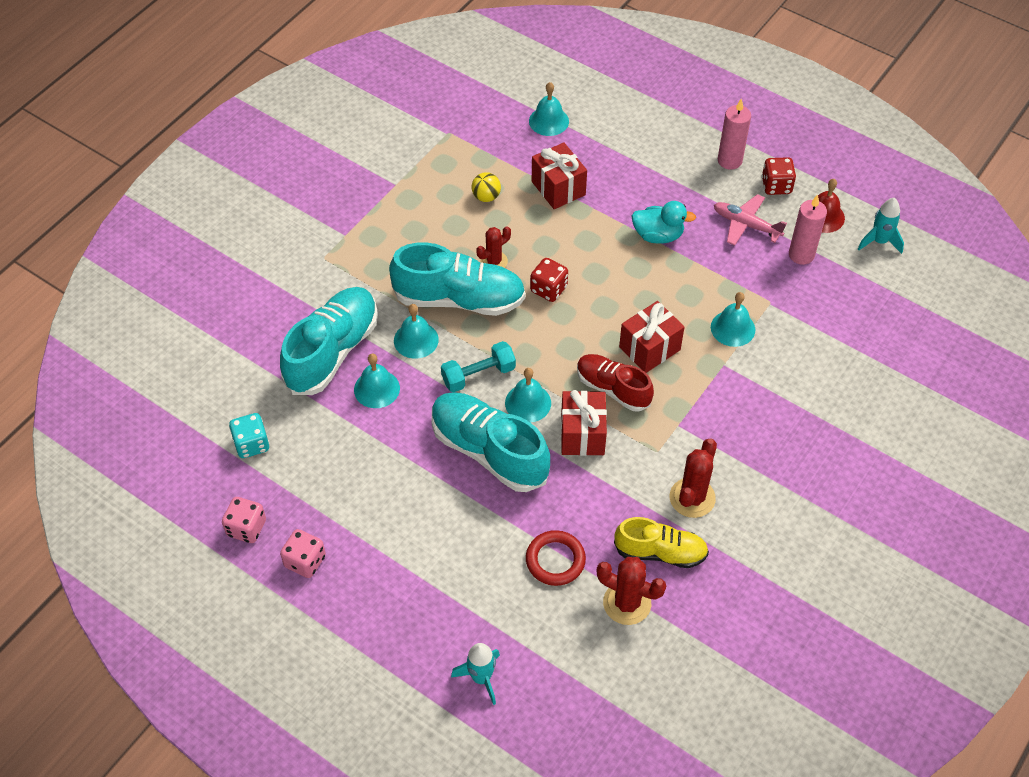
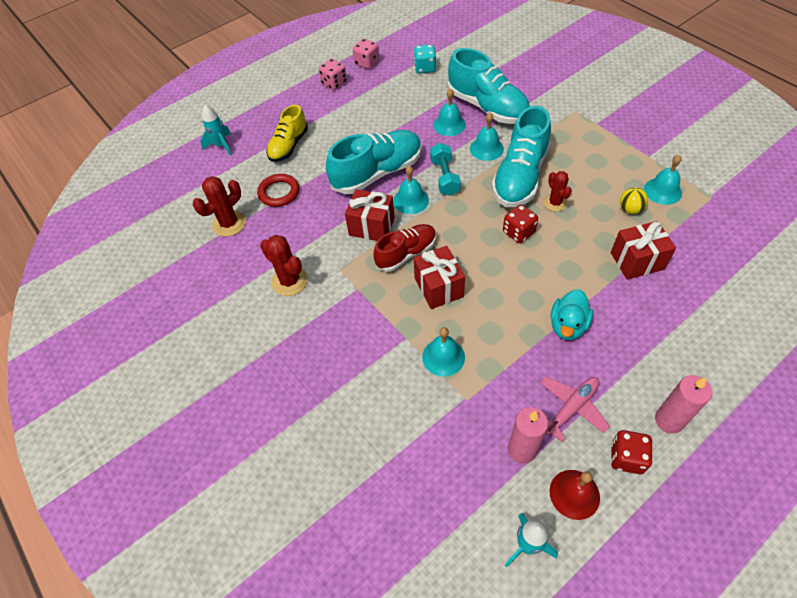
camera: 110 degrees right, 0 degrees up
(548, 121) = (730, 271): turquoise bell -> turquoise bell (662, 191)
(660, 552) = (256, 251): yellow shoe -> yellow shoe (288, 146)

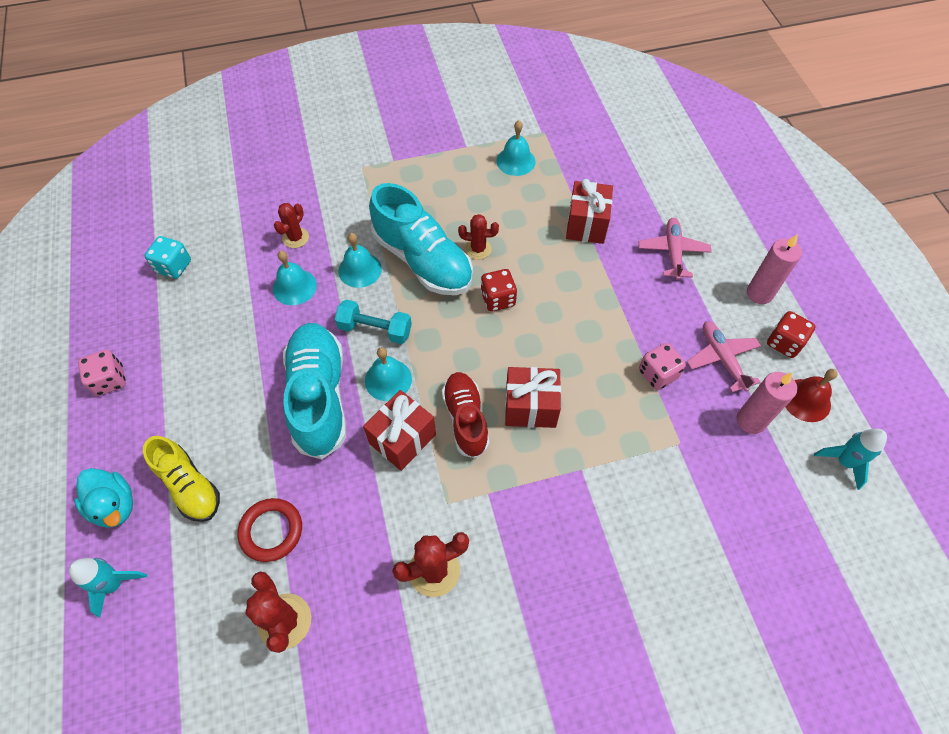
camera: 70 degrees left, 5 degrees up
(367, 63) = (104, 325): pink dice -> pink dice (657, 374)
(443, 357) = (621, 442): turquoise bell -> none
(487, 107) = (295, 238): turquoise shoe -> red cactus
(568, 325) = (632, 316): turquoise duck -> turquoise duck (114, 505)
(630, 209) = (523, 196): yellow ball -> none
(660, 333) = (672, 252): none -> pink plane

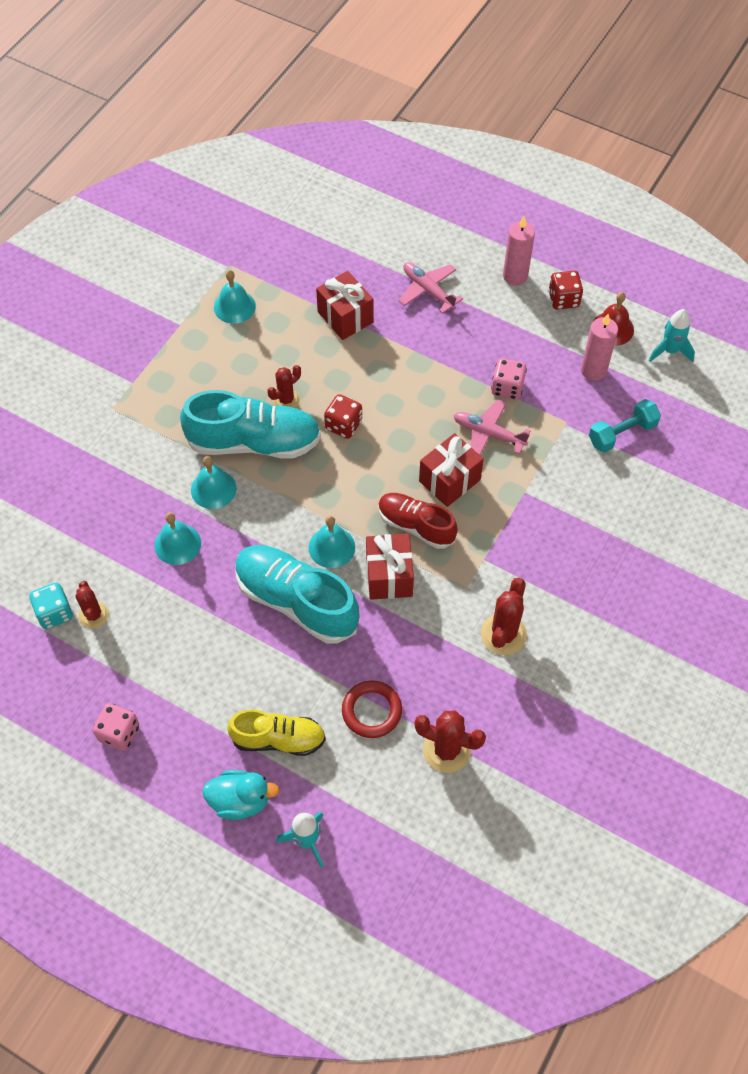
camera: 45 degrees left, 0 degrees up
(295, 238) = (129, 508): red cactus -> red cactus (93, 615)
(375, 329) = (279, 521): turquoise dumbbell -> turquoise dumbbell (622, 433)
(722, 358) = (536, 343): pink plane -> pink plane (488, 434)

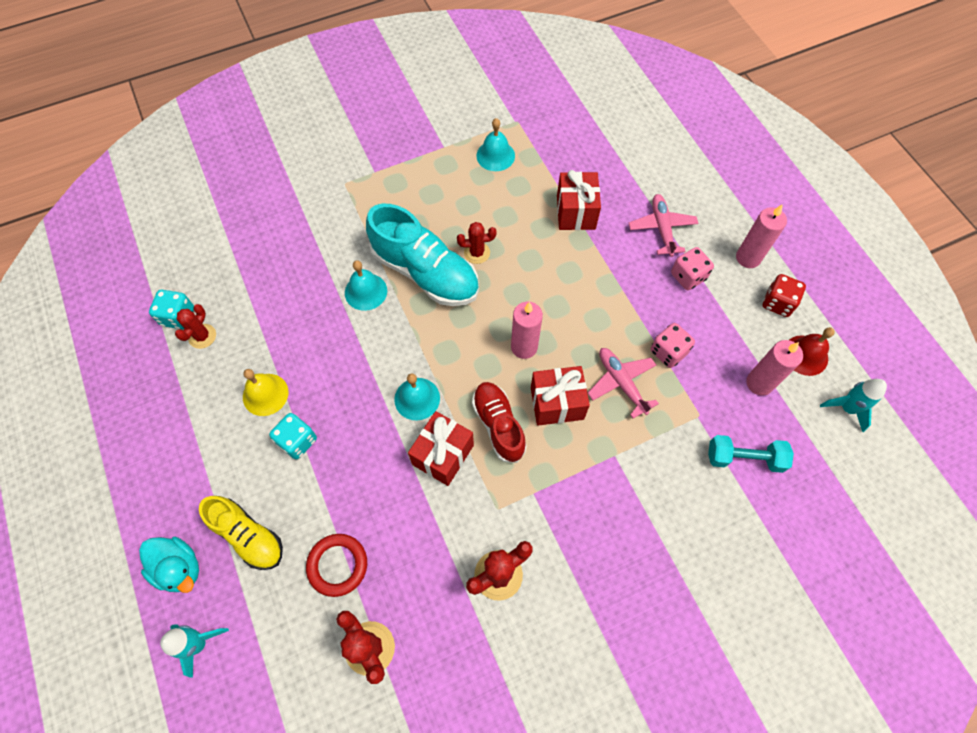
camera: 35 degrees right, 5 degrees up
(119, 733) = (142, 444): pink dice -> pink dice (688, 276)
(177, 544) = (305, 319): turquoise bell -> none
(195, 625) = (265, 394): none -> yellow bell
(257, 643) = (297, 441): none -> turquoise dice
(296, 601) = (354, 426): turquoise shoe -> none
(343, 425) = (506, 301): red dice -> none
(388, 453) = (524, 347): none -> pink candle

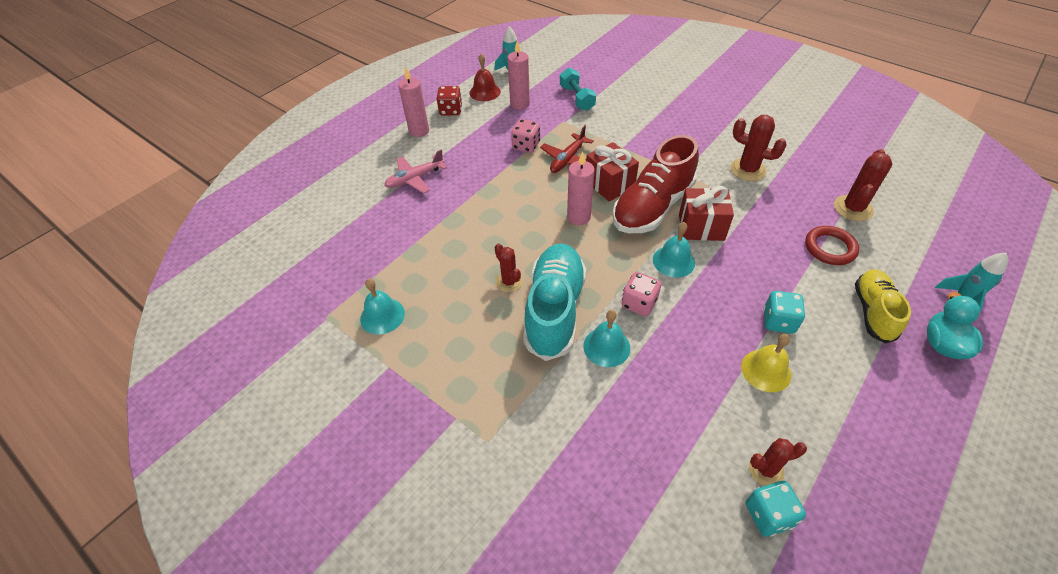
camera: 115 degrees left, 15 degrees down
(498, 425) = (652, 207): red shoe -> red shoe, size x1.60
(576, 212) = (425, 233): red gift -> none
(621, 383) = (567, 160): pink plane -> red plane
(688, 276) = (454, 154): pink dice -> pink dice (639, 303)

